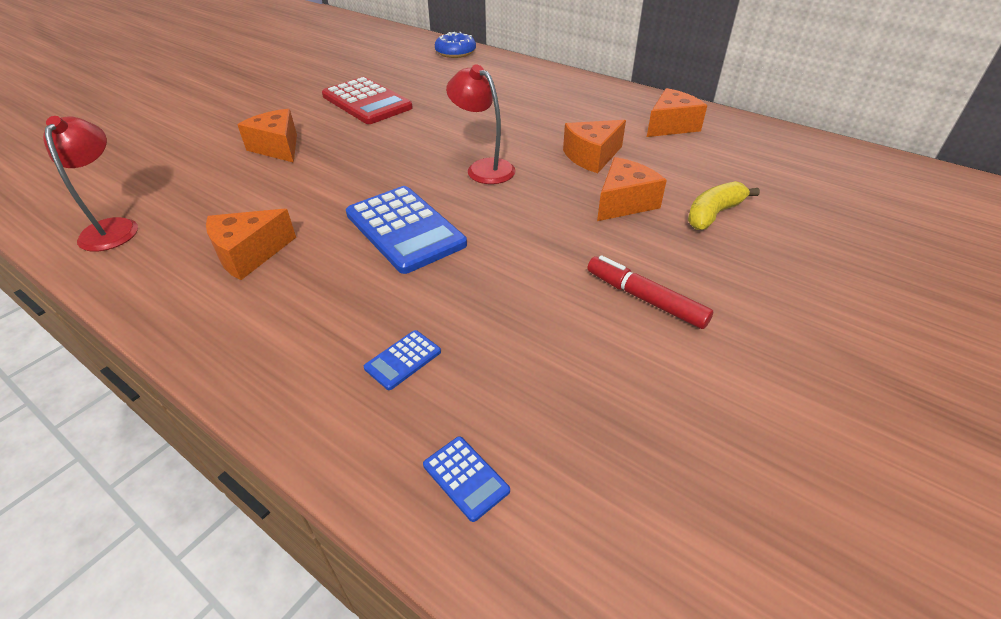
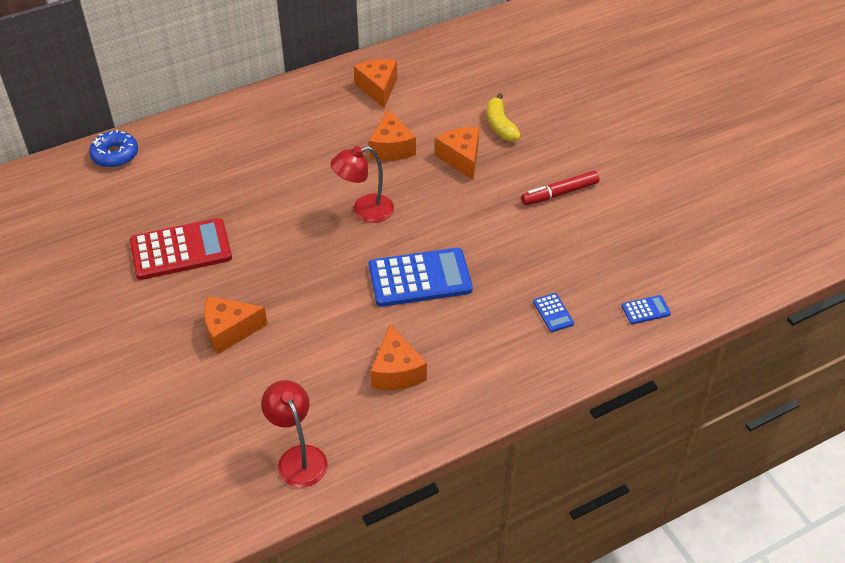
camera: 65 degrees left, 5 degrees up
(113, 228) = (298, 457): red lamp -> red lamp turned 45 degrees clockwise

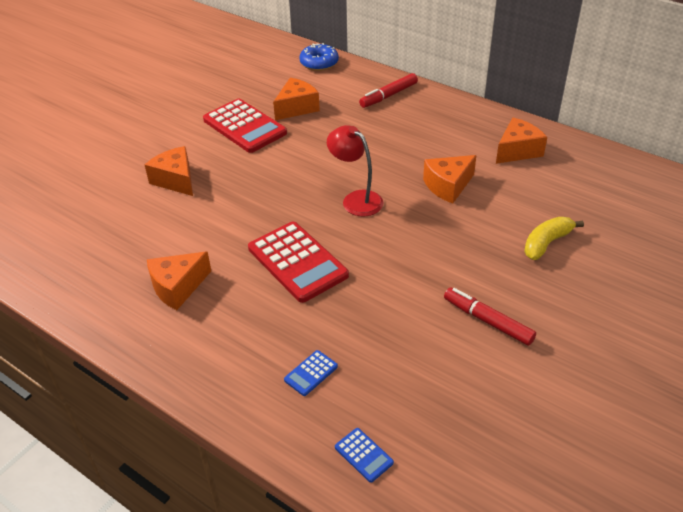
camera: 65 degrees right, 5 degrees down
(224, 129) = (388, 95): none -> red marker
(298, 457) = (61, 264): red lamp -> none
(420, 278) = (297, 262): blue calculator -> red calculator
(461, 158) = (474, 233): orange cheese -> orange cheese (296, 108)

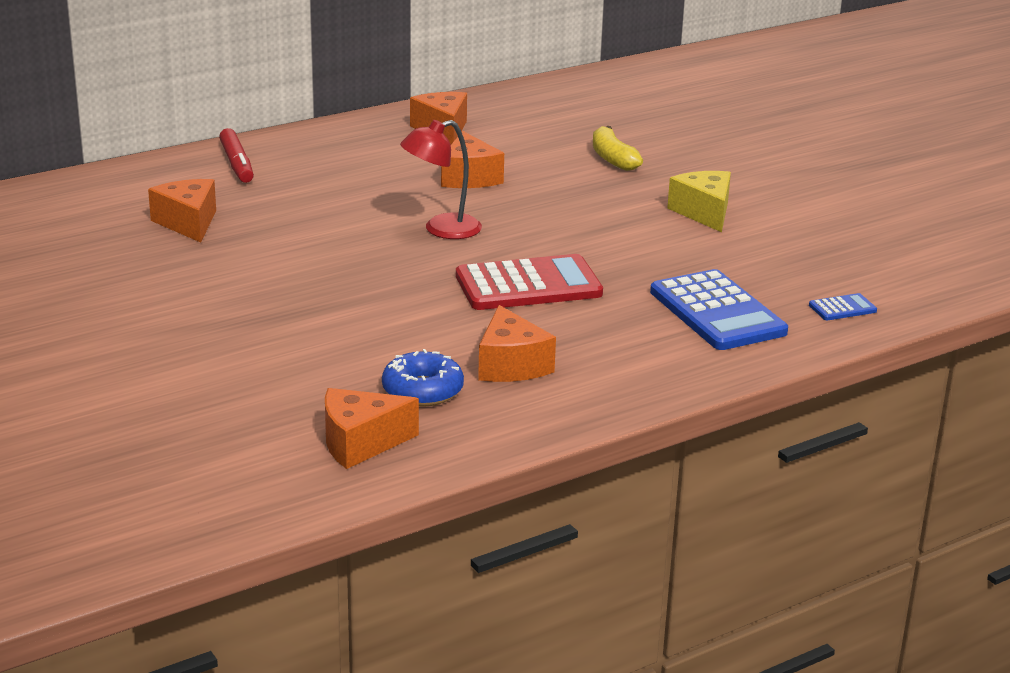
camera: 70 degrees left, 15 degrees down
(176, 180) = (269, 333): orange cheese -> orange cheese (360, 443)
(245, 126) = (190, 265): red calculator -> none
(311, 373) = (717, 312): blue calculator -> blue calculator, size x2.28
(319, 63) = (87, 186): blue donut -> blue donut (422, 390)
(488, 321) = (704, 213): red marker -> yellow cheese

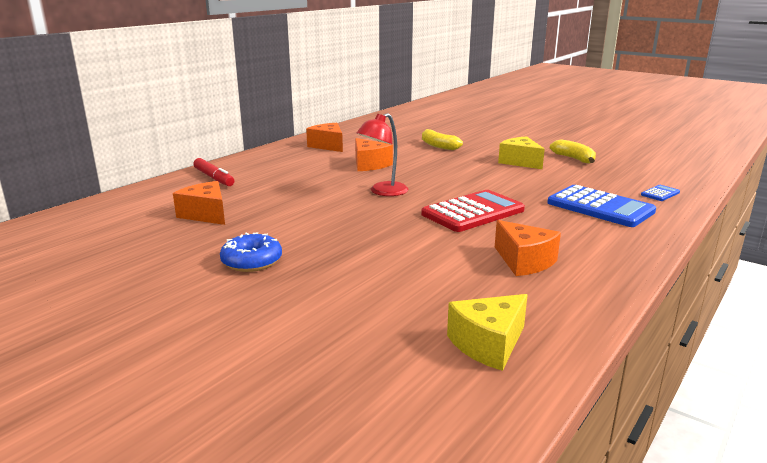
camera: 20 degrees left, 5 degrees down
(360, 443) = (488, 344): orange cheese -> yellow cheese
(422, 390) = (487, 292): blue donut -> blue donut (252, 261)
(800, 222) = (574, 159): none -> yellow banana

